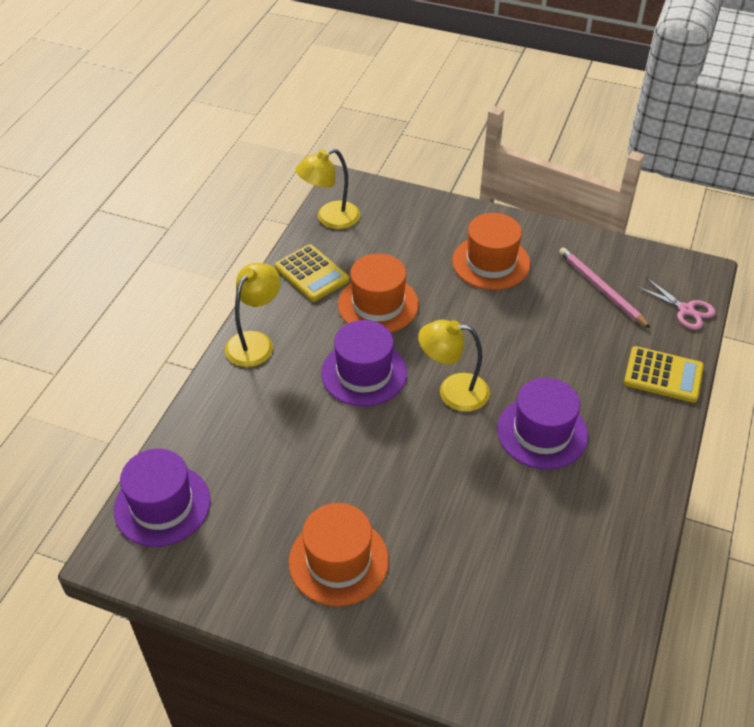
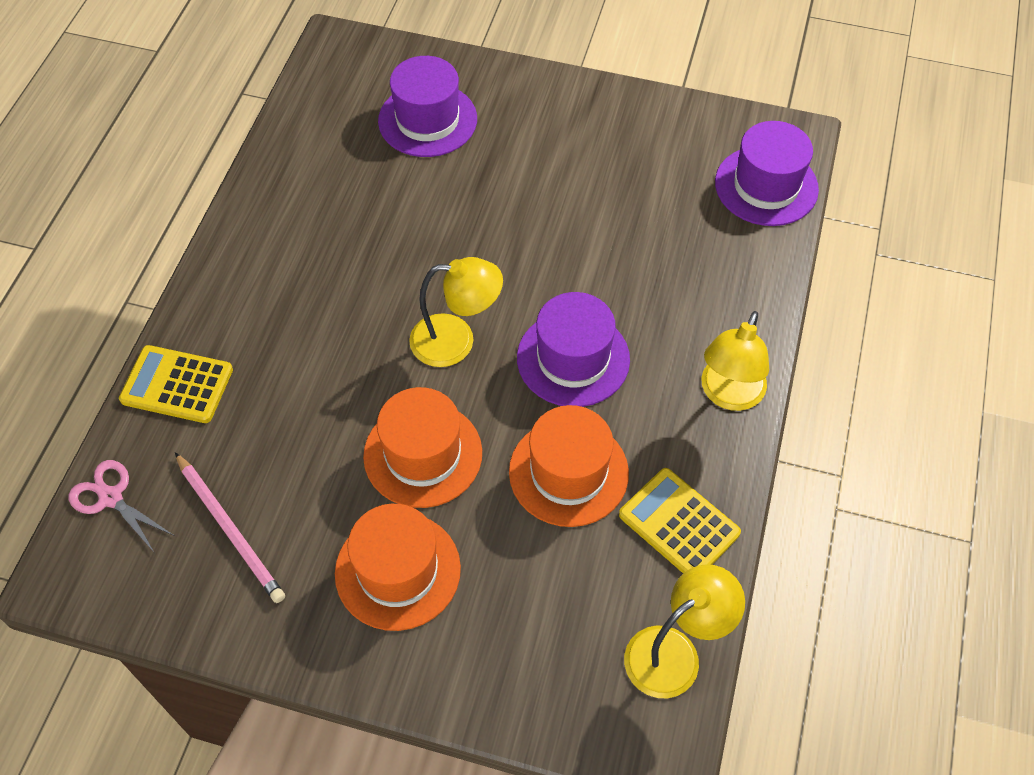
camera: 175 degrees right, 10 degrees up
(338, 561) = (568, 148): orange hat -> orange hat (423, 454)
(542, 432) = (348, 295): purple hat -> purple hat (427, 120)

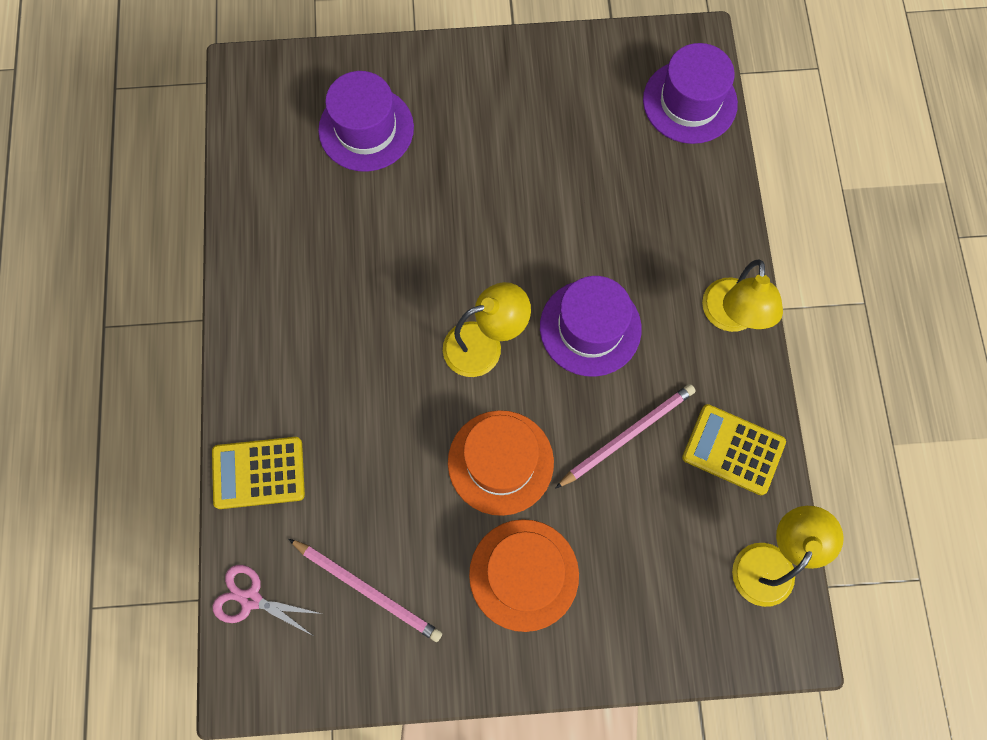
camera: 20 degrees left, 15 degrees up
(568, 472) = (627, 435): orange hat -> pink pencil

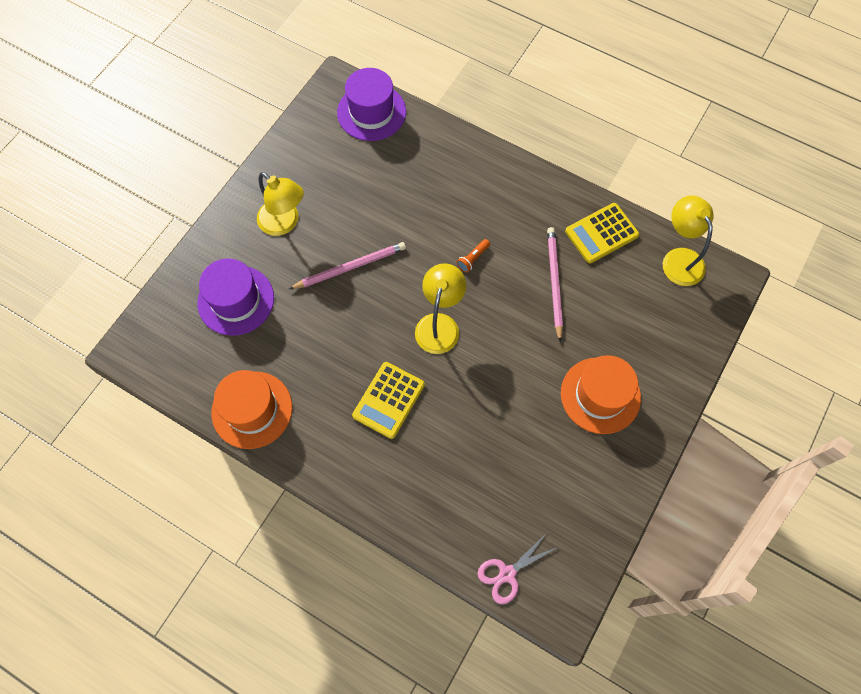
camera: 55 degrees left, 5 degrees down
(258, 473) = (425, 516): yellow calculator -> yellow calculator (389, 400)
(368, 590) = (550, 494): pink pencil -> pink pencil (350, 267)
(500, 462) = (521, 363): orange hat -> orange hat (252, 409)
(590, 328) = (473, 258): purple hat -> orange flashlight
(730, 317) = (522, 182): yellow lamp -> yellow lamp (284, 223)

